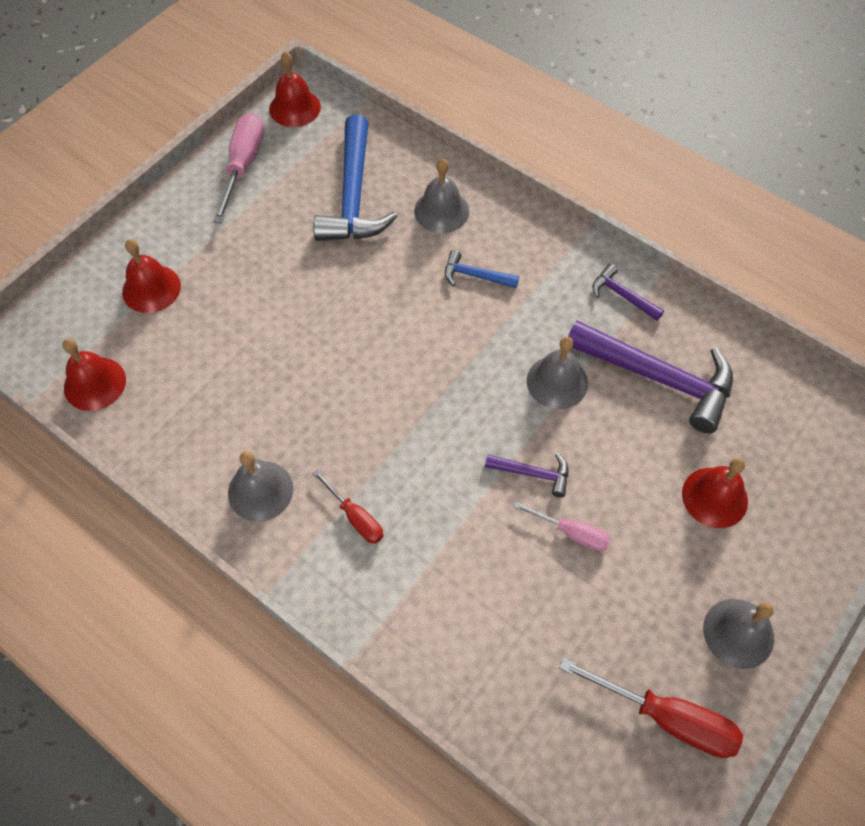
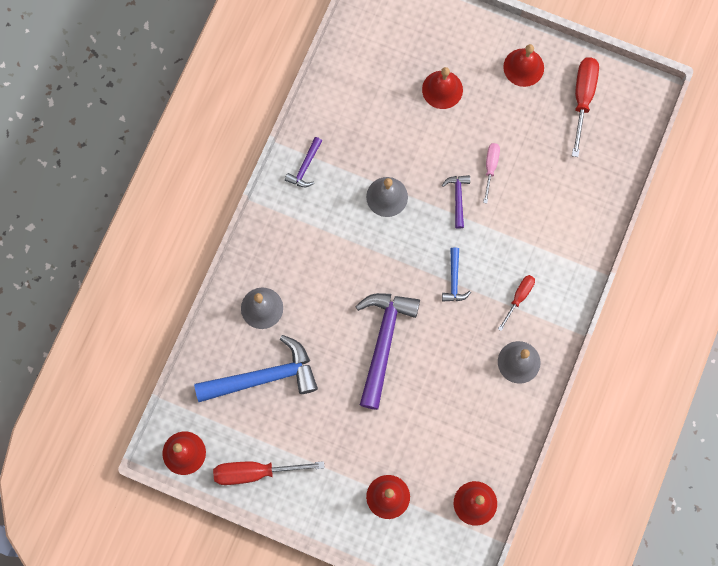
camera: 105 degrees left, 15 degrees up
(243, 165) = (255, 472): pink screwdriver -> red screwdriver
(475, 276) = (314, 269): blue hammer -> blue hammer (454, 280)
(658, 378) = (366, 134): purple hammer -> purple hammer (383, 342)
(738, 633) = (523, 67): grey bell -> red bell

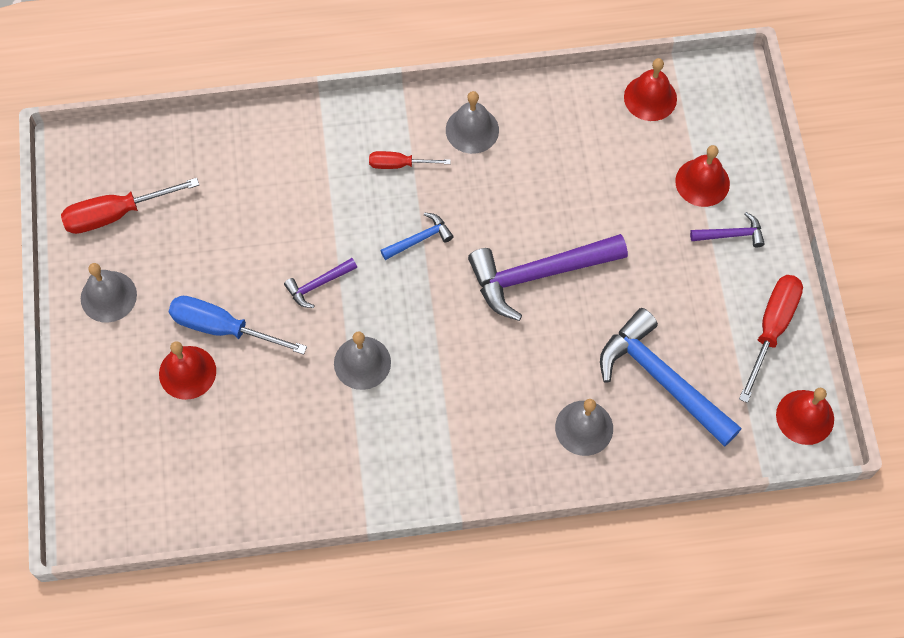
camera: 120 degrees left, 10 degrees down
(255, 472) = (771, 328): red screwdriver -> red screwdriver turned 120 degrees counterclockwise
(305, 167) = (379, 477): purple hammer -> purple hammer (731, 235)
(461, 124) = (222, 328): none -> blue screwdriver
(490, 167) = (259, 269): pink screwdriver -> none
(523, 67) = (108, 296): red bell -> grey bell

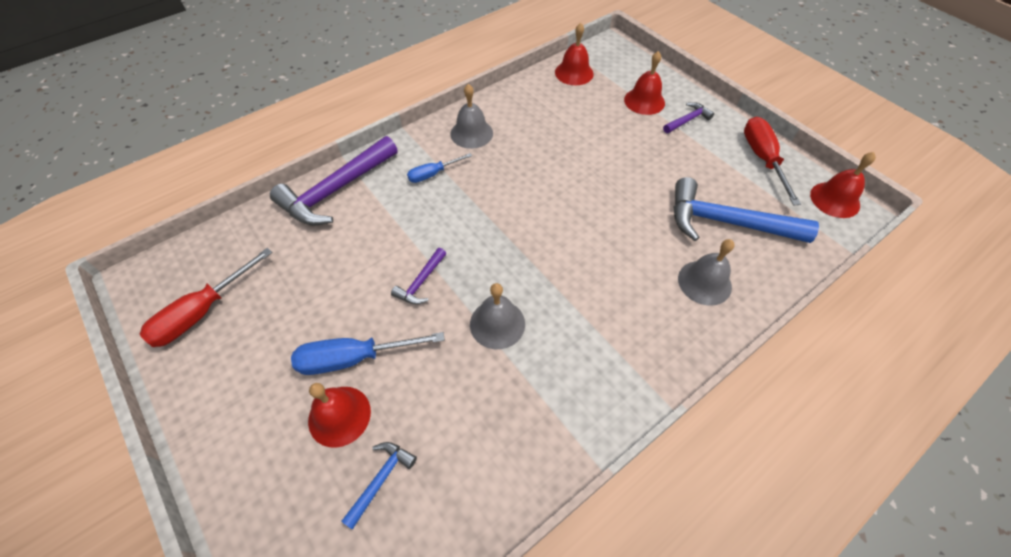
camera: 30 degrees left, 10 degrees down
(108, 296) = (224, 386): grey bell -> none
(399, 164) = (433, 174): red screwdriver -> blue screwdriver
(419, 239) = (481, 214): blue hammer -> blue hammer (381, 480)
(539, 274) = (586, 197): purple hammer -> purple hammer (336, 190)

